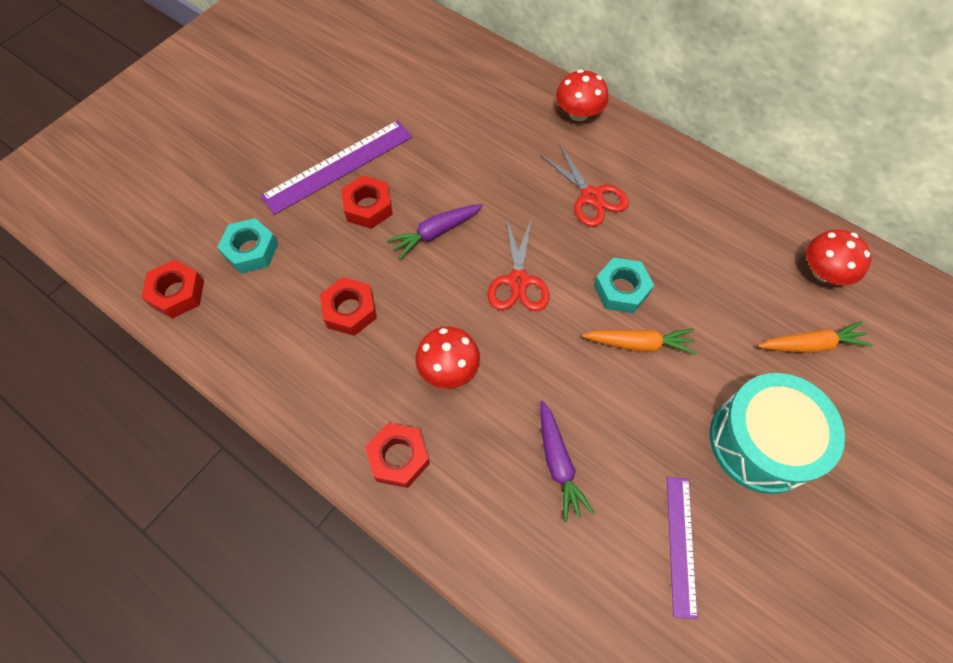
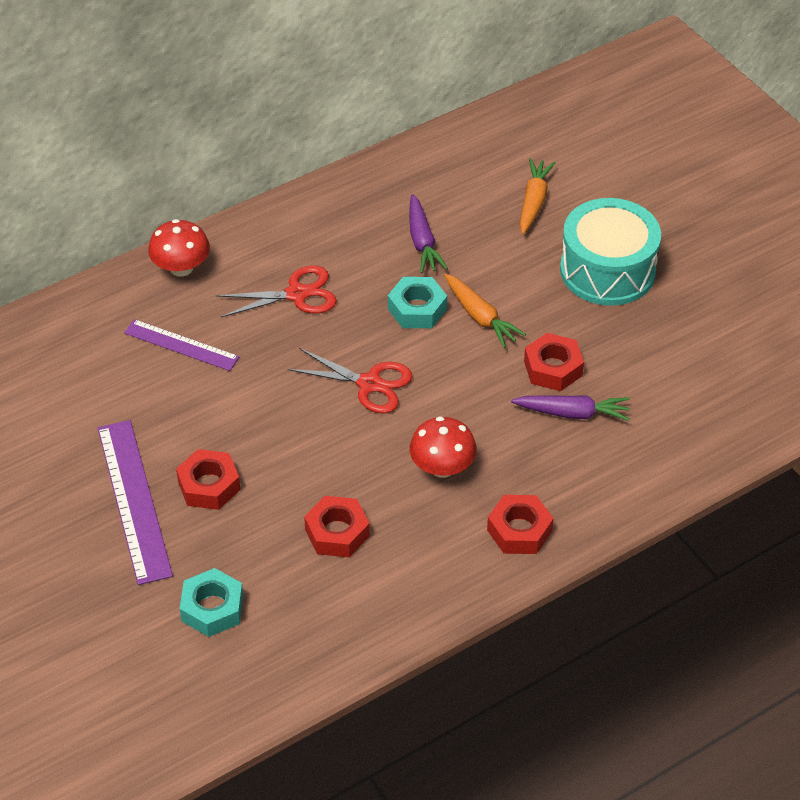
camera: 70 degrees left, 15 degrees down
(177, 293) = (236, 690): red nut -> red nut (553, 368)
(436, 233) = (275, 434): purple carrot -> purple carrot (422, 241)
(638, 344) = (480, 317): orange carrot -> orange carrot turned 120 degrees clockwise
(680, 545) = (674, 355): purple ruler -> purple ruler (181, 345)
(823, 272) = (467, 163): red mushroom -> none

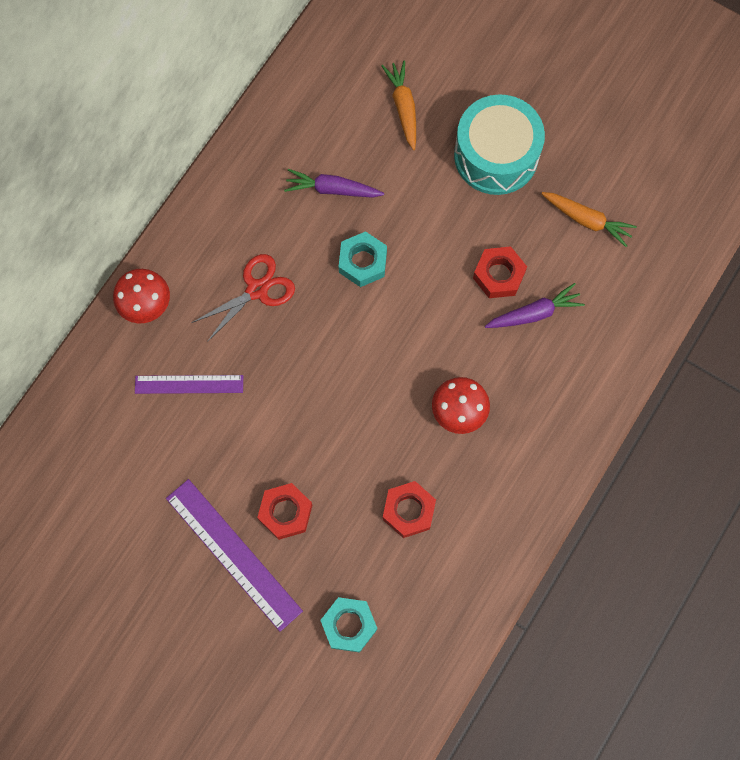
camera: 25 degrees left, 25 degrees up
(370, 384) = (362, 355): red scissors -> none
(422, 241) = (332, 189): purple carrot -> purple carrot turned 135 degrees clockwise
(480, 317) = (417, 248): orange carrot -> orange carrot (587, 220)
(519, 530) = (546, 444): red nut -> none

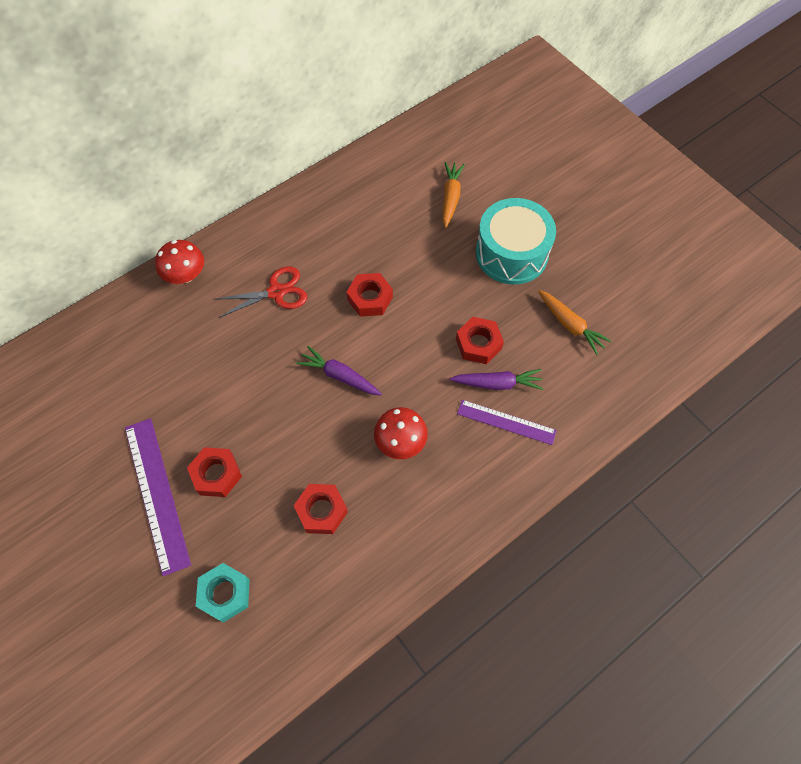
camera: 20 degrees right, 10 degrees down
(189, 384) = (188, 345): purple ruler -> purple ruler (506, 422)
(332, 189) = (369, 238): purple carrot -> purple carrot (340, 376)
(363, 262) = (370, 298): turquoise nut -> red nut

